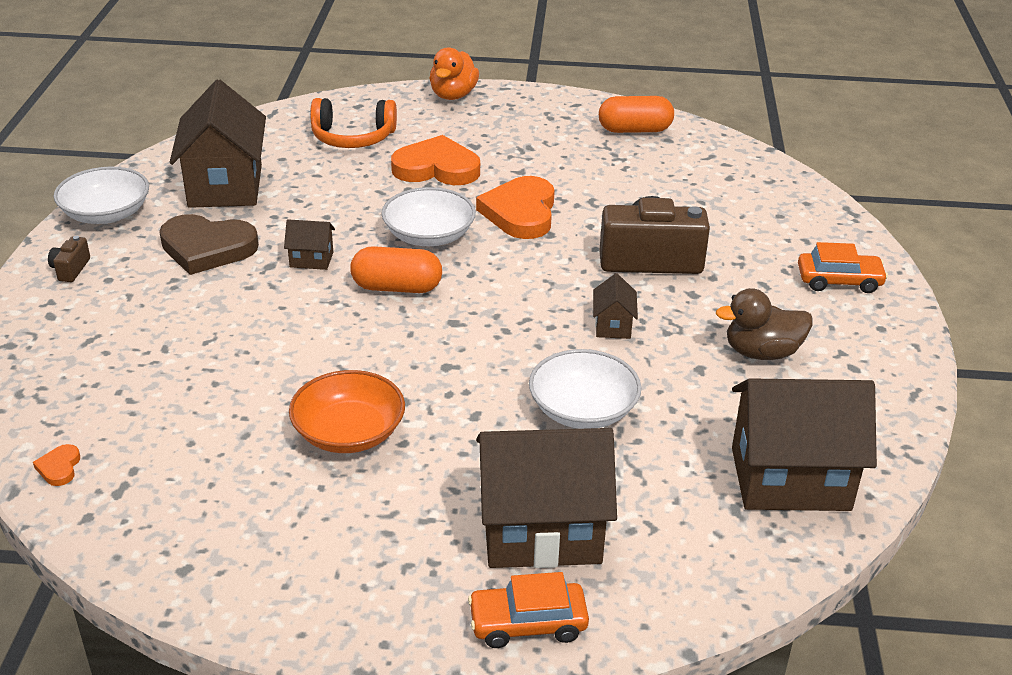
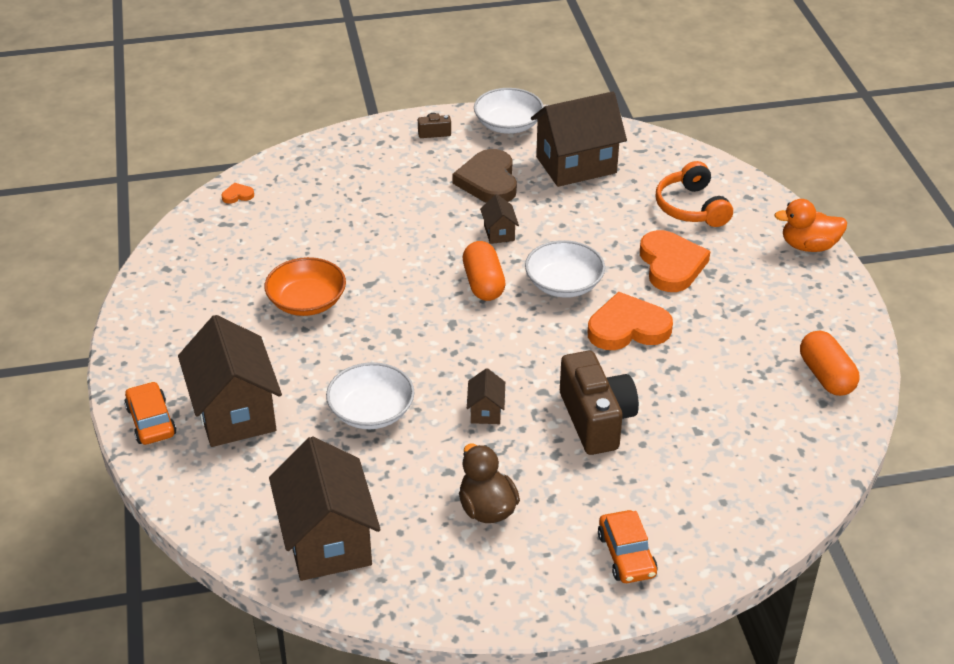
camera: 75 degrees right, 5 degrees up
(613, 326) = (486, 411): brown house -> brown house turned 75 degrees counterclockwise

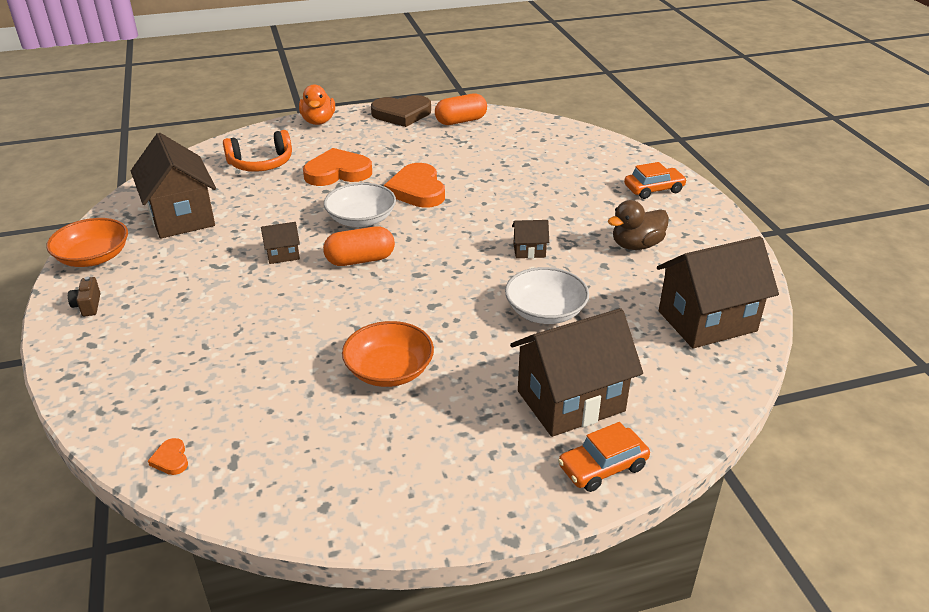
camera: 95 degrees left, 5 degrees down
(488, 181) = (194, 265): brown heart -> brown heart (402, 114)
(508, 125) = (93, 257): white bowl -> orange bowl
(596, 419) = (525, 202): brown camera -> none

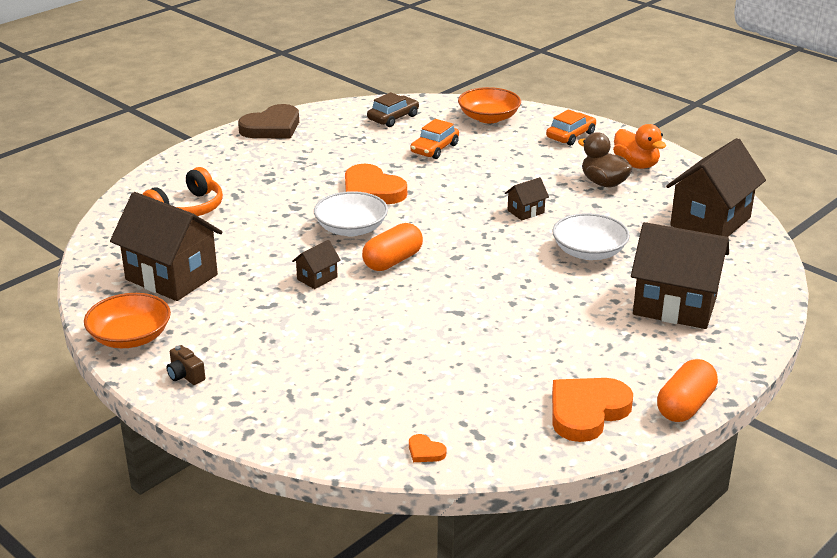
camera: 30 degrees left, 5 degrees down
(318, 121) = (194, 155): orange duck -> orange duck (636, 165)
(337, 172) = (276, 196): orange heart -> orange heart (587, 412)
(389, 370) = (519, 332): orange bowl -> orange bowl (489, 118)
(461, 121) = (338, 120): orange capsule -> orange capsule (685, 406)
(508, 131) = (393, 118): none -> brown car
(570, 401) = (675, 306): brown house -> brown house turned 75 degrees clockwise
(602, 467) = (740, 338): orange car -> orange car (434, 149)
(636, 245) = (604, 183): brown duck -> brown duck turned 105 degrees clockwise

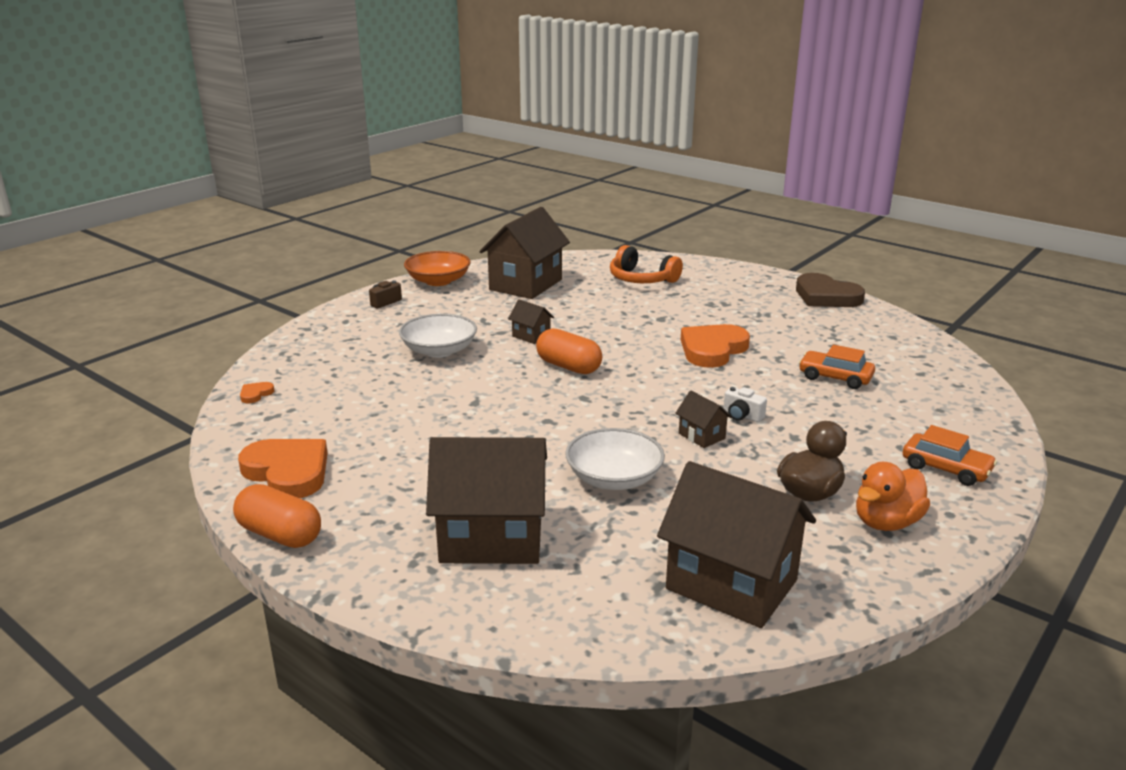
camera: 85 degrees right, 5 degrees down
(351, 229) = (627, 344): white bowl -> white bowl (439, 350)
(393, 118) = (900, 351): brown car -> none
(489, 118) = (953, 408): orange bowl -> none
(494, 192) = (742, 416): none -> white camera
(675, 306) = (491, 538): brown house -> brown house turned 75 degrees clockwise

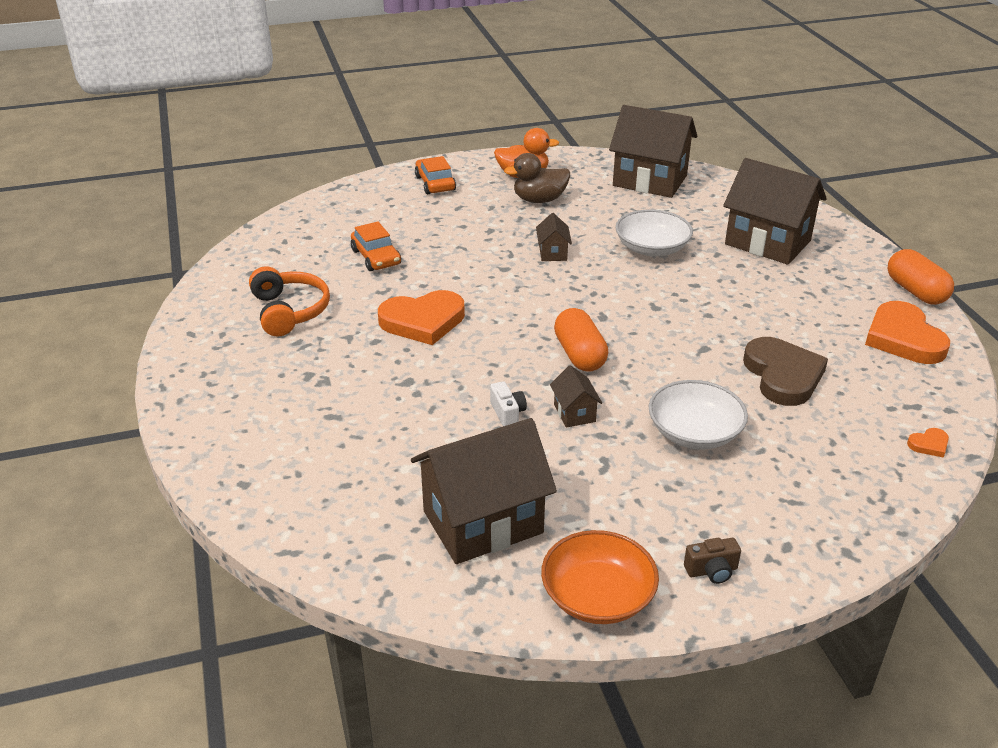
camera: 145 degrees left, 10 degrees up
(641, 279) = (326, 462): orange headphones -> orange headphones (289, 311)
(731, 584) = (650, 181): brown house -> brown house turned 45 degrees counterclockwise
(742, 416) = (500, 256): white camera -> white camera (507, 413)
(826, 296) = (196, 340): brown heart -> brown heart (783, 375)

